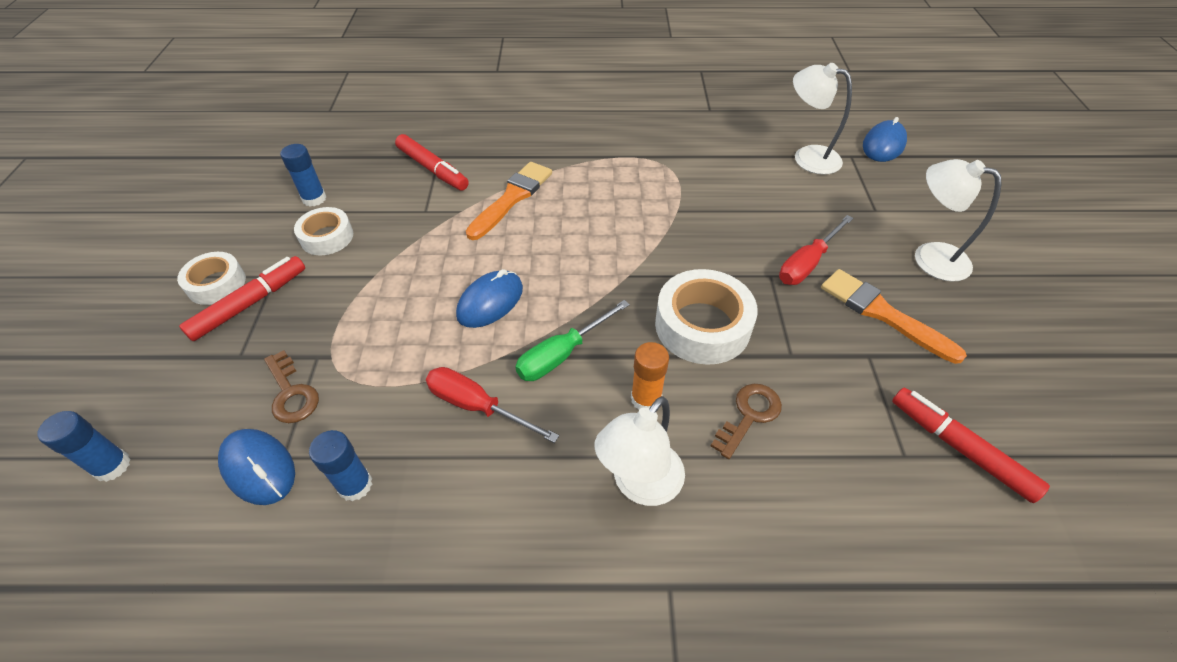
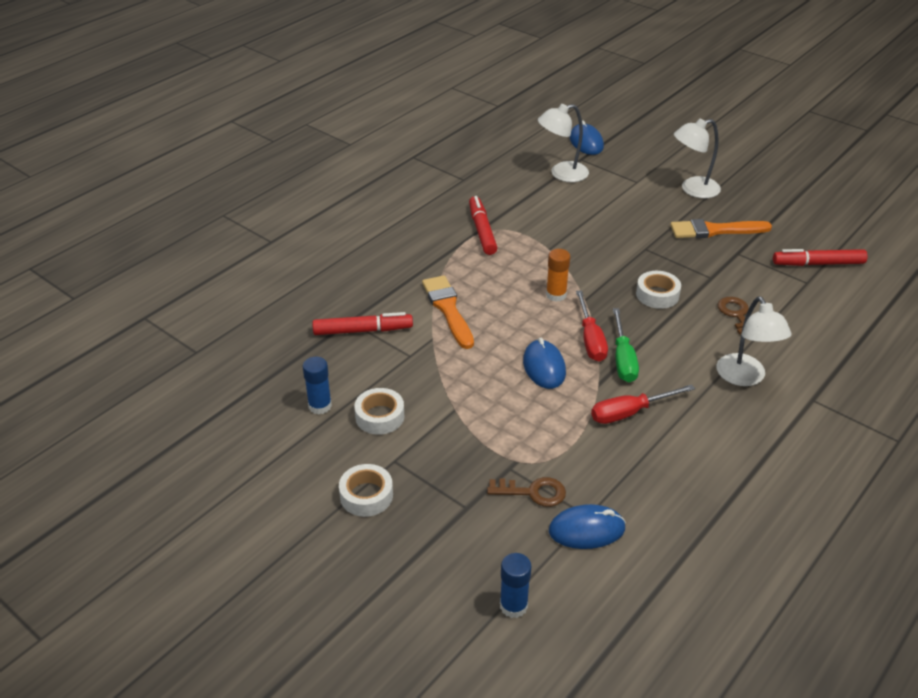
camera: 50 degrees left, 10 degrees down
(250, 304) = (413, 484): red marker -> red marker (482, 231)
(355, 485) = (642, 490): blue glue stick -> none
(646, 399) = (689, 345): orange glue stick -> orange glue stick (556, 295)
(702, 325) = (657, 295): white tape -> white tape, size x0.61
(807, 263) = (651, 231): red screwdriver -> red screwdriver (590, 339)

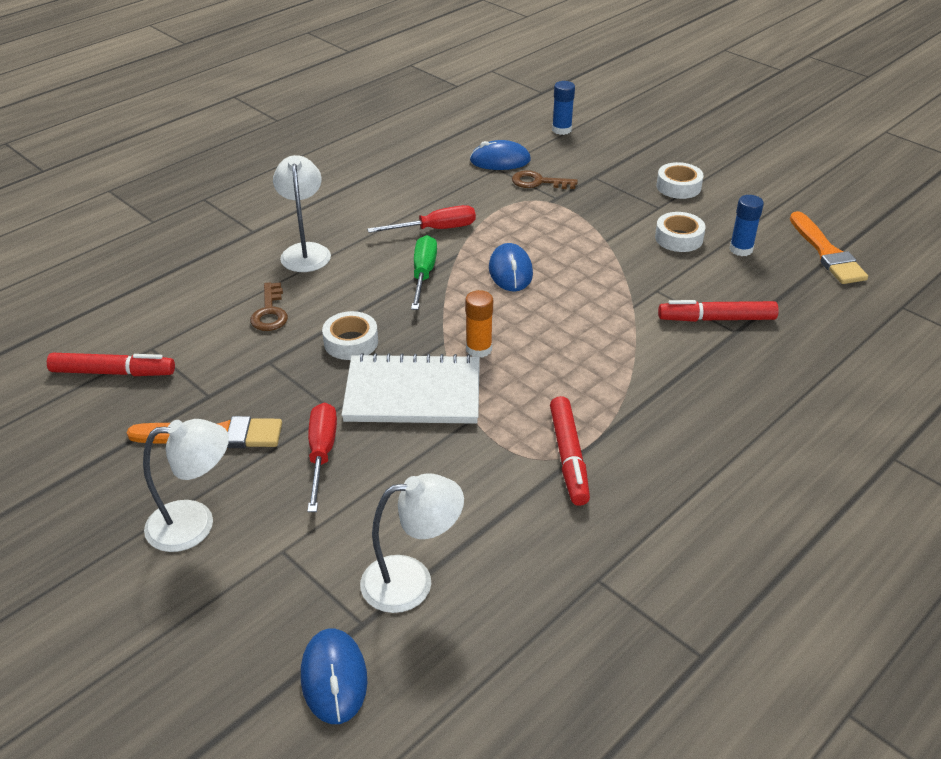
camera: 175 degrees left, 0 degrees up
(448, 309) = (616, 338): orange brush -> orange brush (826, 252)
(590, 339) = (452, 295): red screwdriver -> red screwdriver (321, 454)
(595, 262) = (413, 393): none -> white notebook

